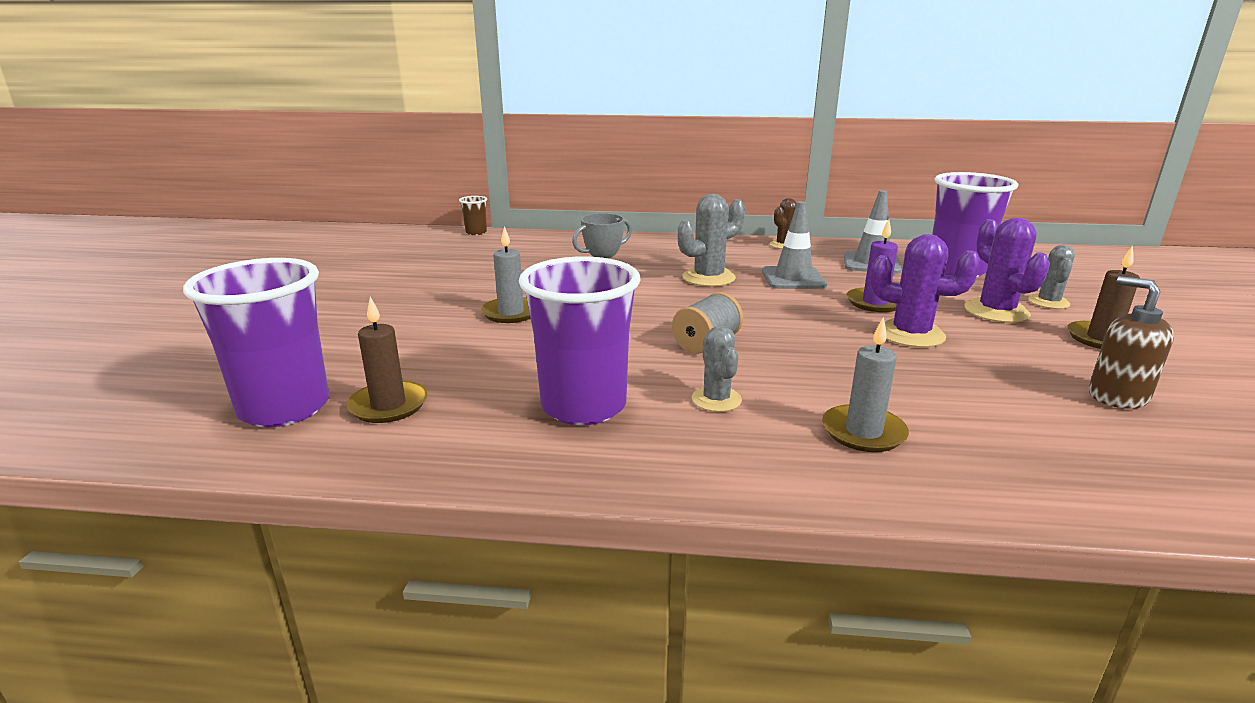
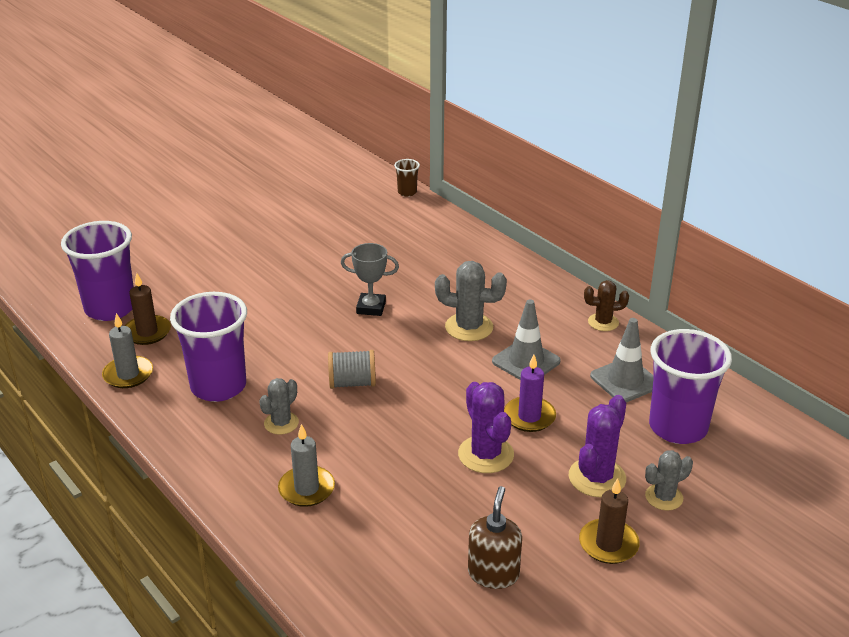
camera: 45 degrees right, 10 degrees up
(511, 313) = (296, 294): grey candle -> grey candle (128, 374)

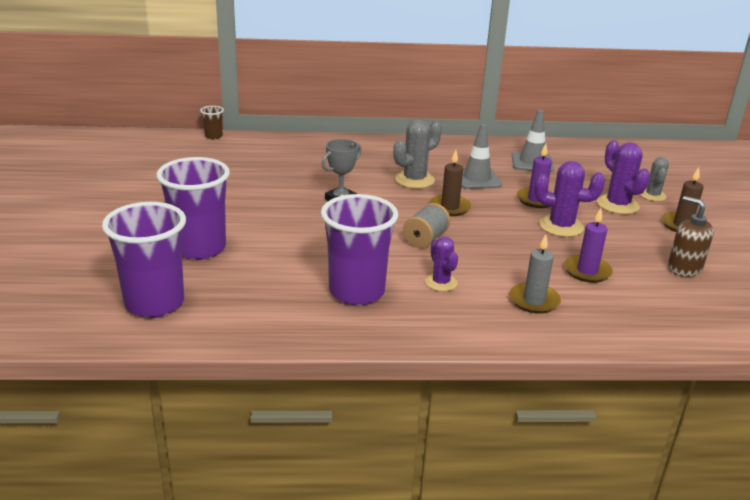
camera: 55 degrees left, 5 degrees down
(128, 374) = (277, 328): grey candle -> none
(147, 332) = (225, 297): brown candle -> brown candle (450, 207)
(281, 423) = (441, 282): grey cactus -> purple cactus
(404, 504) = (587, 271): none -> purple candle
(603, 322) = (466, 145): brown cactus -> none
(678, 427) = (592, 168): purple cup -> purple cup (199, 248)

